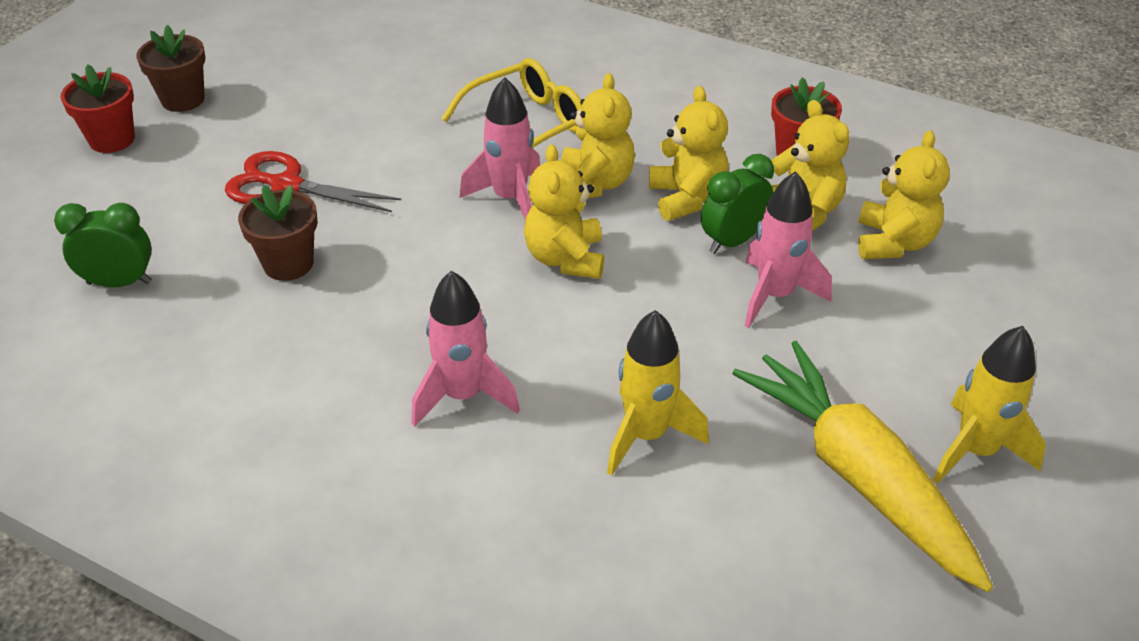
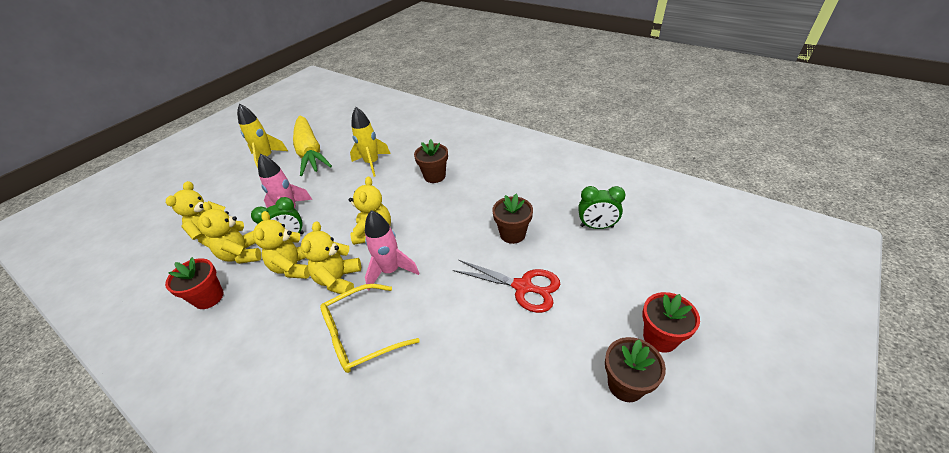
camera: 170 degrees left, 0 degrees up
(462, 396) = (434, 176): pink rocket -> brown flower pot

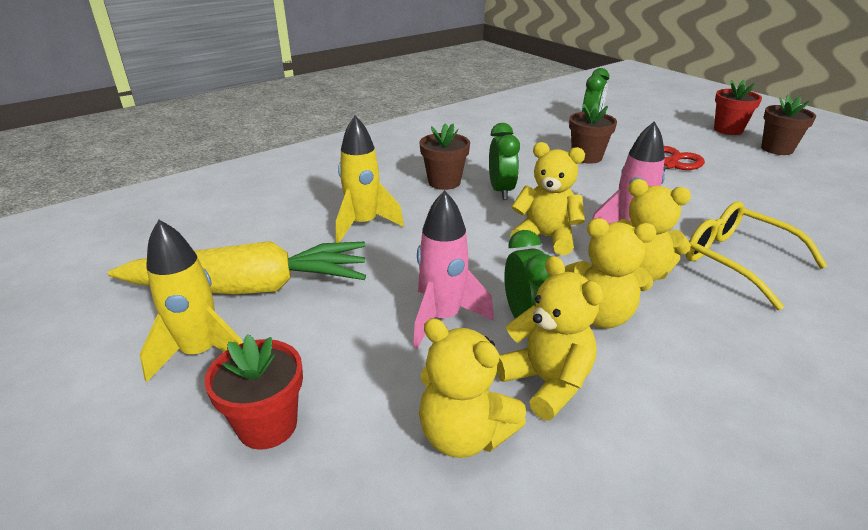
camera: 75 degrees left, 10 degrees down
(209, 297) = (662, 429): red flower pot -> red flower pot (267, 425)
(242, 254) = (546, 382): yellow teddy bear -> yellow teddy bear turned 120 degrees counterclockwise
(362, 334) = (739, 261): yellow glasses -> yellow glasses turned 150 degrees clockwise
(431, 202) = (501, 191): none -> green clock

